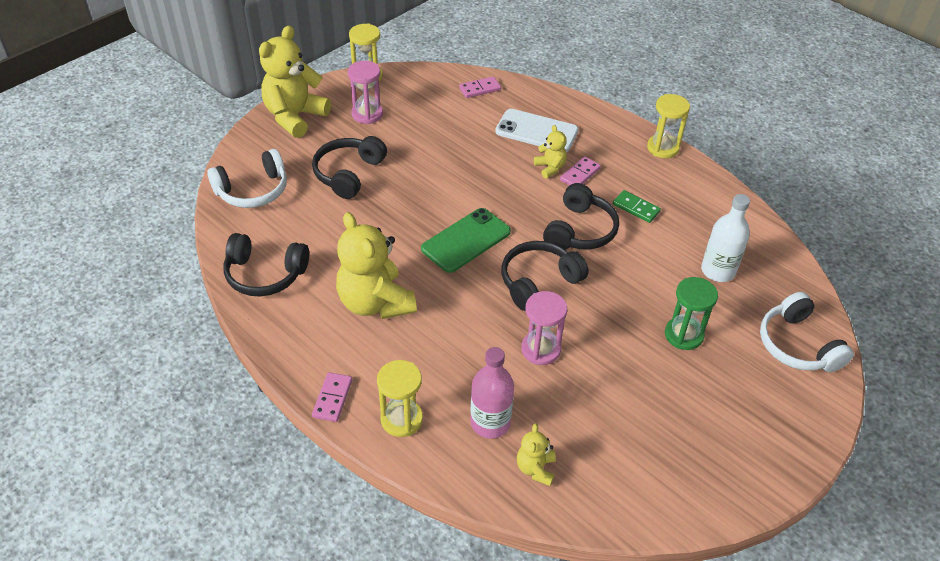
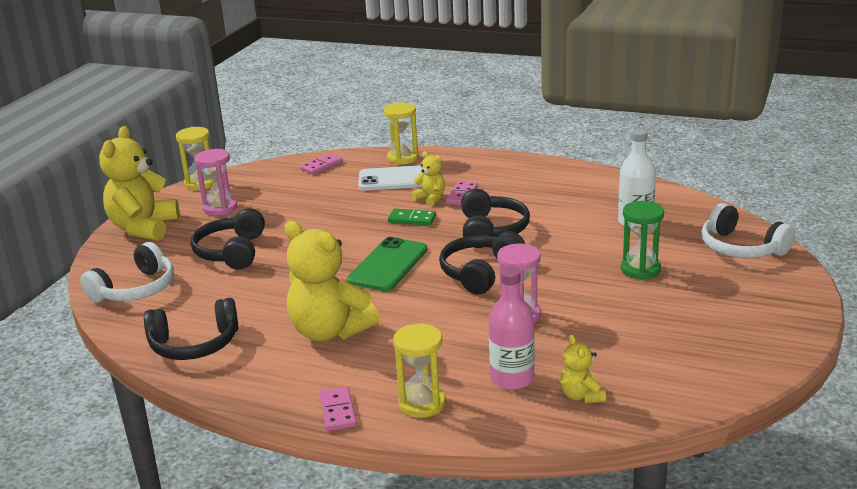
camera: 20 degrees left, 20 degrees down
(636, 208) = (530, 203): green domino -> green domino (412, 219)
(663, 148) = (523, 161): yellow hourglass -> yellow hourglass (403, 158)

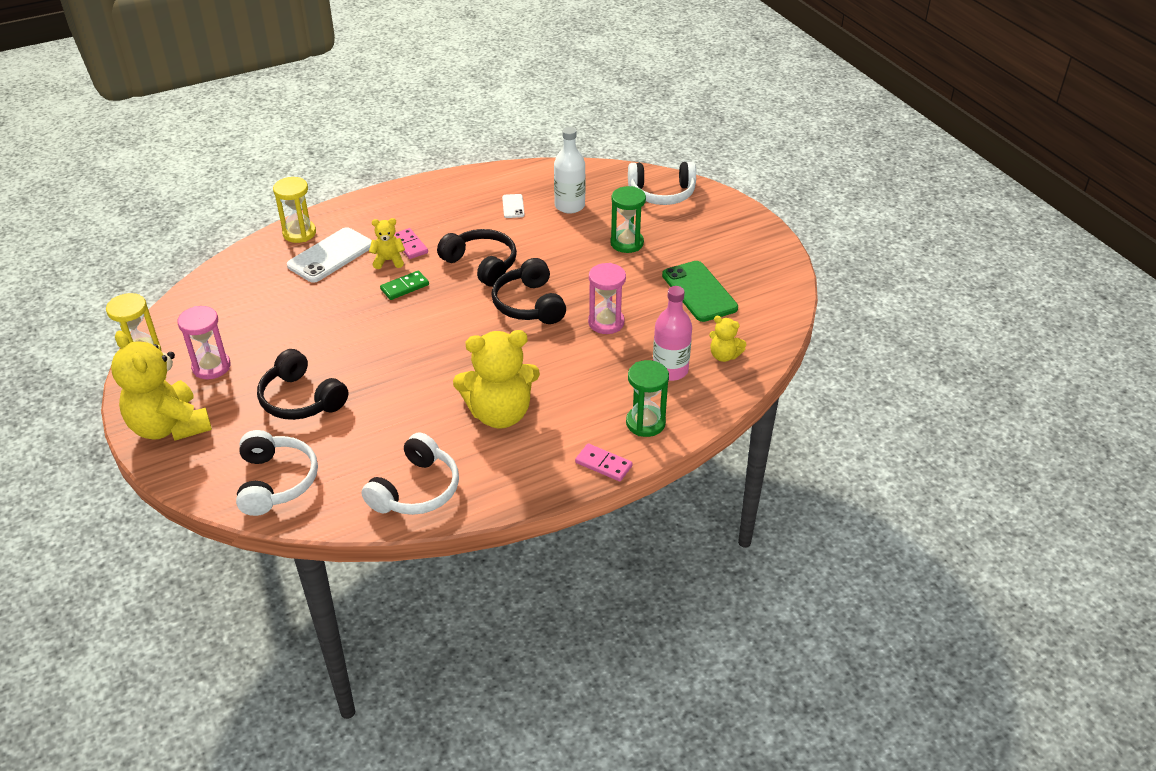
camera: 50 degrees left, 15 degrees up
(194, 344) = (416, 490): black headphones -> white headphones
(321, 166) = (235, 276): pink domino -> none
(388, 265) = (452, 336): green phone -> green phone (699, 292)
(422, 404) = (645, 423): yellow hourglass -> green hourglass
(585, 203) = (513, 206): none -> white phone

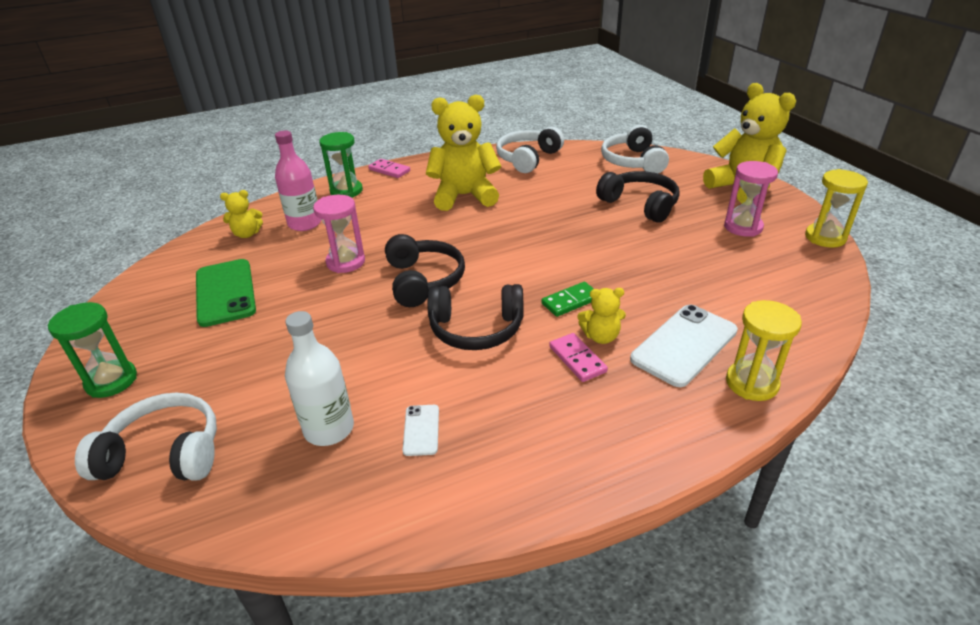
camera: 175 degrees left, 5 degrees down
(481, 265) = (476, 329): black headphones -> black headphones turned 45 degrees counterclockwise
(627, 243) = (274, 358): green hourglass -> green hourglass (111, 381)
(724, 356) = (247, 234): yellow teddy bear -> yellow teddy bear turned 135 degrees clockwise

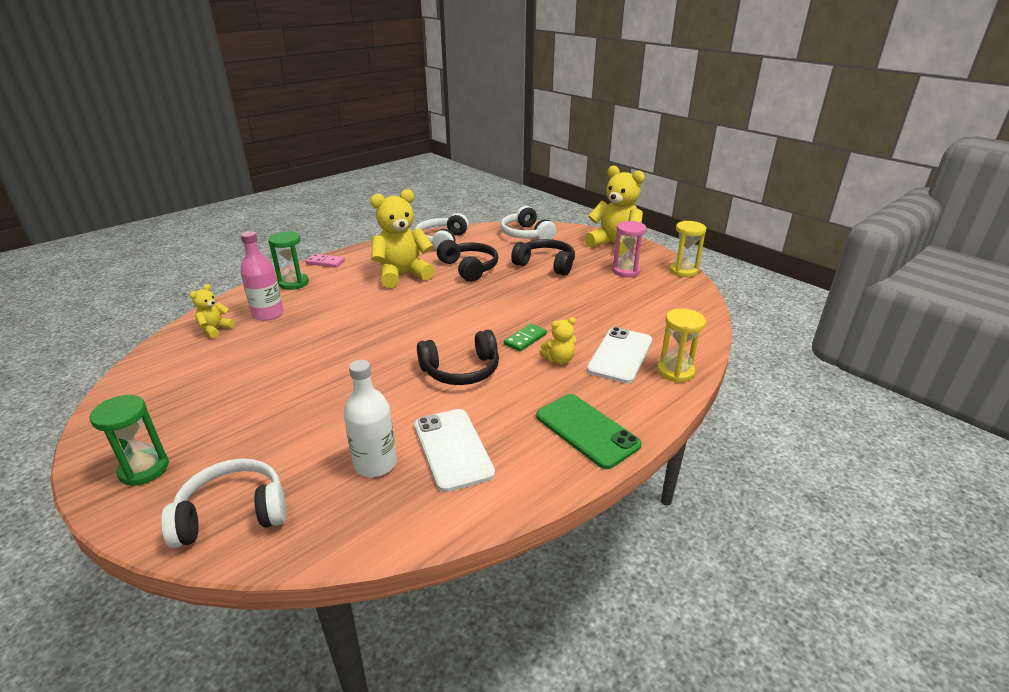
camera: 20 degrees left, 5 degrees down
(225, 292) = (220, 379): green phone -> green phone (586, 430)
(247, 234) = (215, 329): yellow teddy bear -> yellow teddy bear turned 150 degrees clockwise
(345, 262) = (323, 339): pink hourglass -> none
(421, 430) = (453, 449): white phone -> white phone, size x2.05
(423, 280) = (399, 342): black headphones -> black headphones (469, 268)
(577, 359) = (549, 378): pink domino -> none

